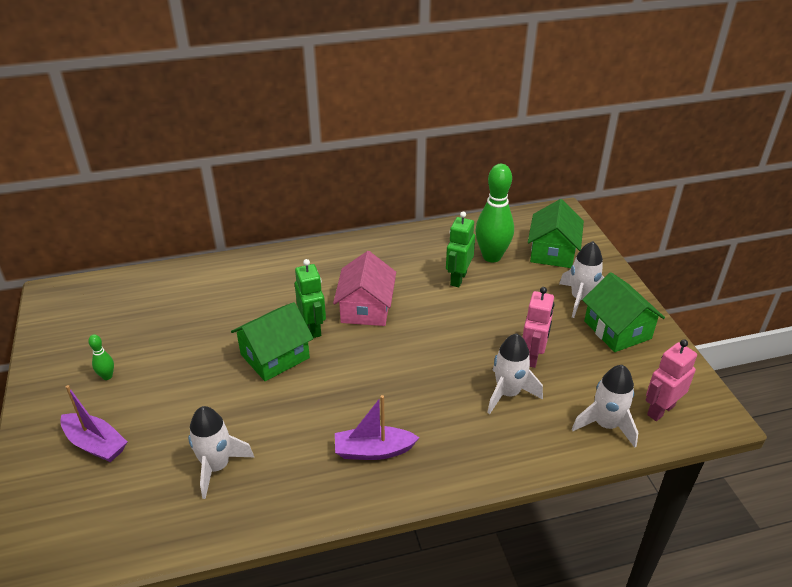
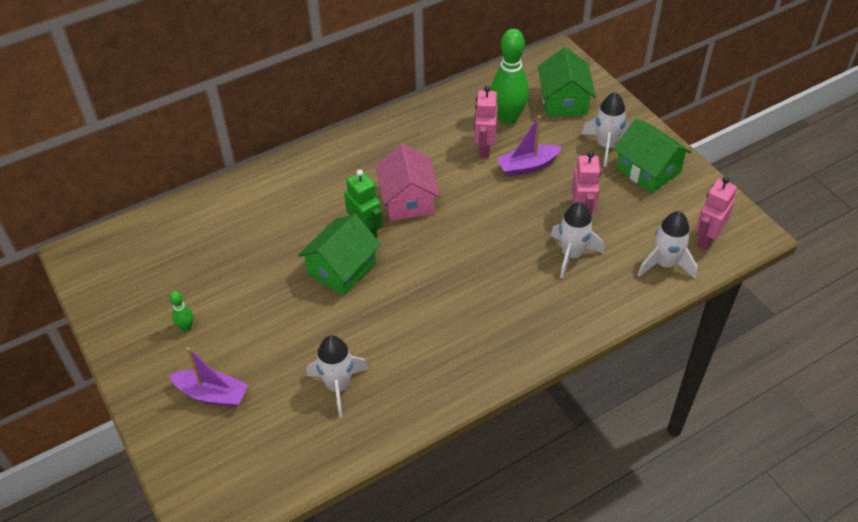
camera: 15 degrees left, 10 degrees up
(373, 451) = (473, 336): purple boat -> purple boat (527, 166)
(458, 278) = (484, 149): green robot -> pink robot

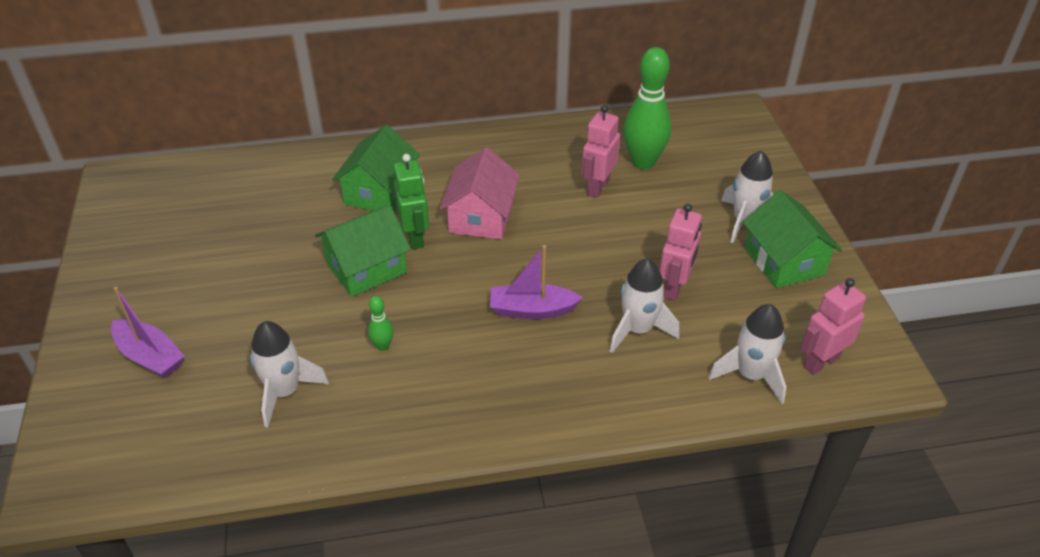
camera: 20 degrees right, 5 degrees down
(186, 327) = (170, 279): green bowling pin -> green bowling pin (383, 346)
(527, 166) = (637, 218): purple boat -> purple boat (532, 310)
(564, 101) = (719, 160): green house -> green house (380, 192)

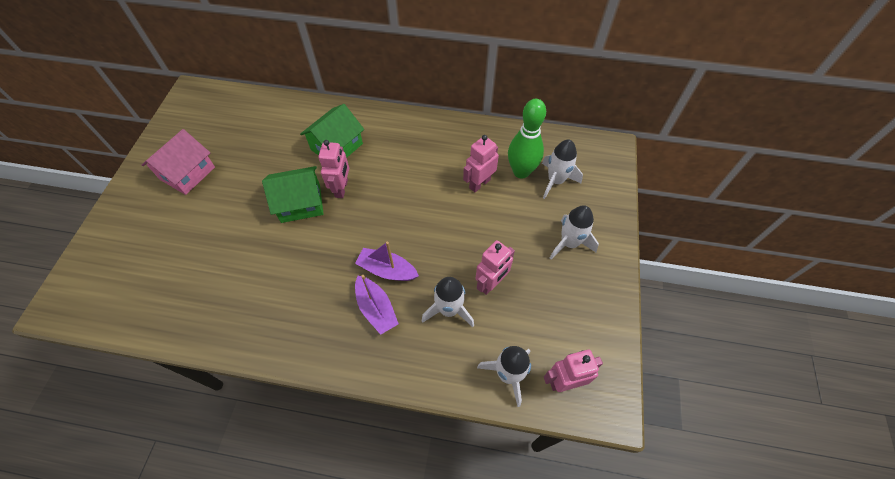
camera: 20 degrees right, 15 degrees up
(150, 356) = (148, 229): purple boat -> purple boat (376, 309)
(285, 392) = (209, 282): white rocket -> white rocket (555, 181)
(383, 346) = (282, 267): green bowling pin -> none
(415, 237) = (342, 188): green robot -> pink robot
(481, 217) = (391, 185): pink house -> pink house (187, 173)
(784, 261) = (580, 286): green house -> none

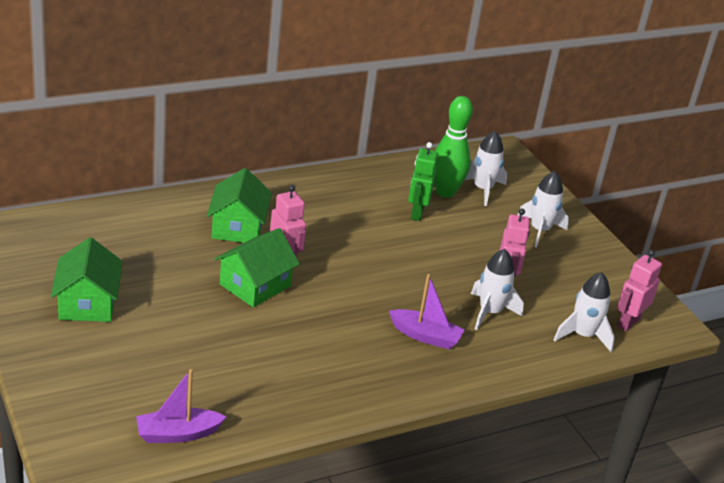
camera: 40 degrees left, 25 degrees down
(187, 173) = (88, 303): pink house -> green house
(387, 270) = (403, 305): purple boat -> purple boat (177, 434)
(479, 183) = (417, 213): pink robot -> green robot

